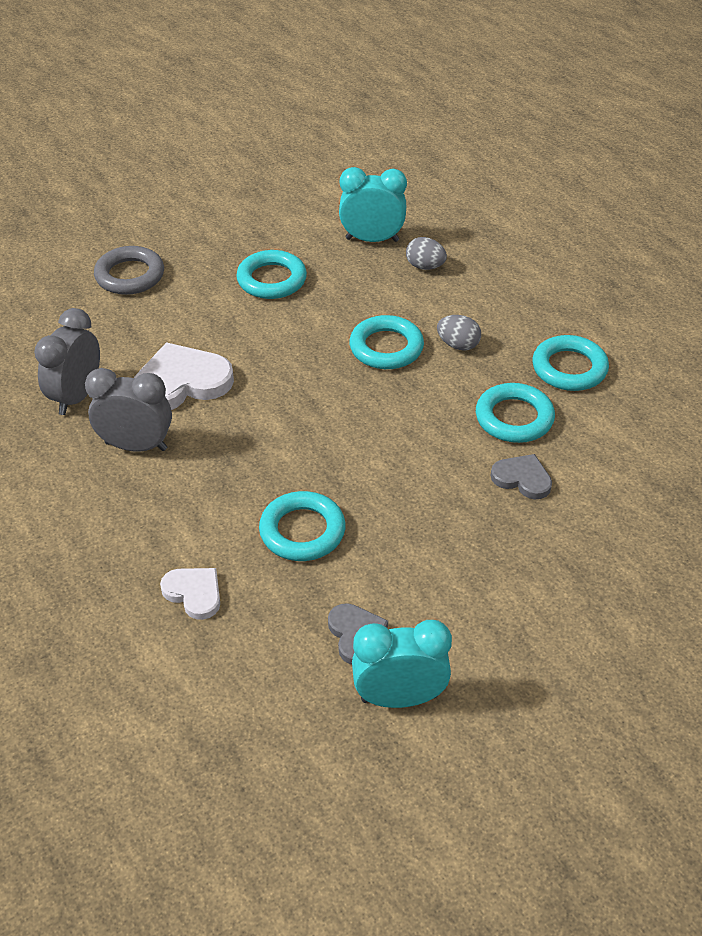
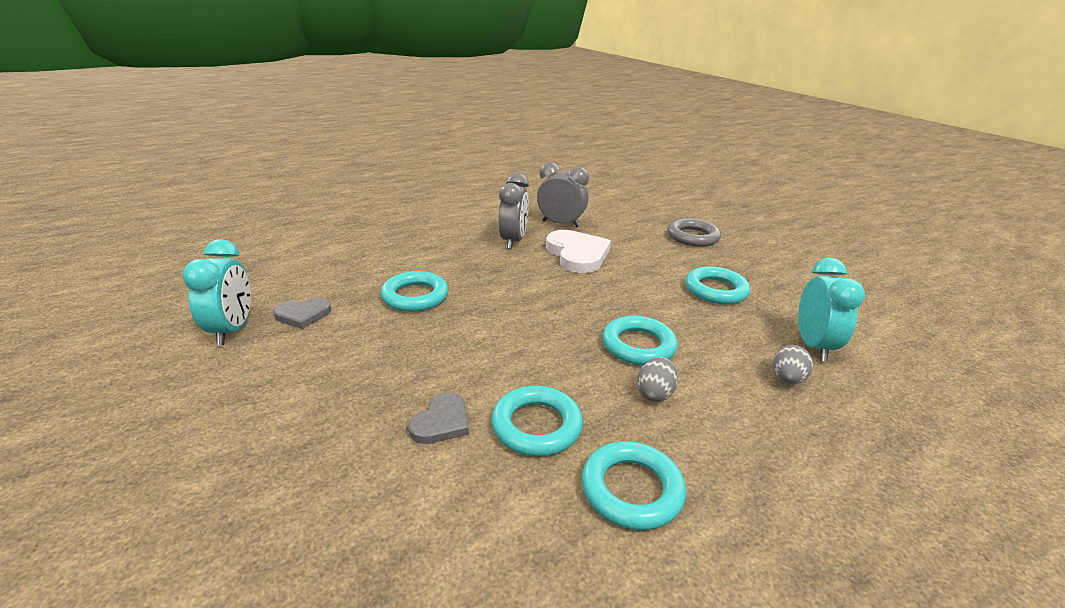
camera: 90 degrees right, 15 degrees down
(194, 593) = (376, 259): white heart -> none

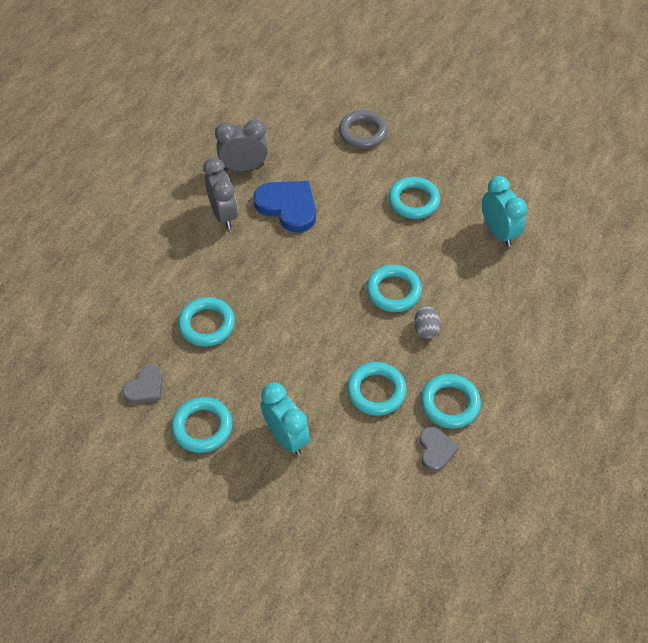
camera: 30 degrees left, 25 degrees up
(232, 330) = (112, 429): turquoise clock -> turquoise clock (286, 437)
(309, 367) = (202, 427): none -> turquoise ring
(441, 422) = (322, 419): grey heart -> grey heart (436, 450)
(577, 254) = (288, 207): white heart -> blue heart
(787, 379) = (493, 274): grey egg -> none

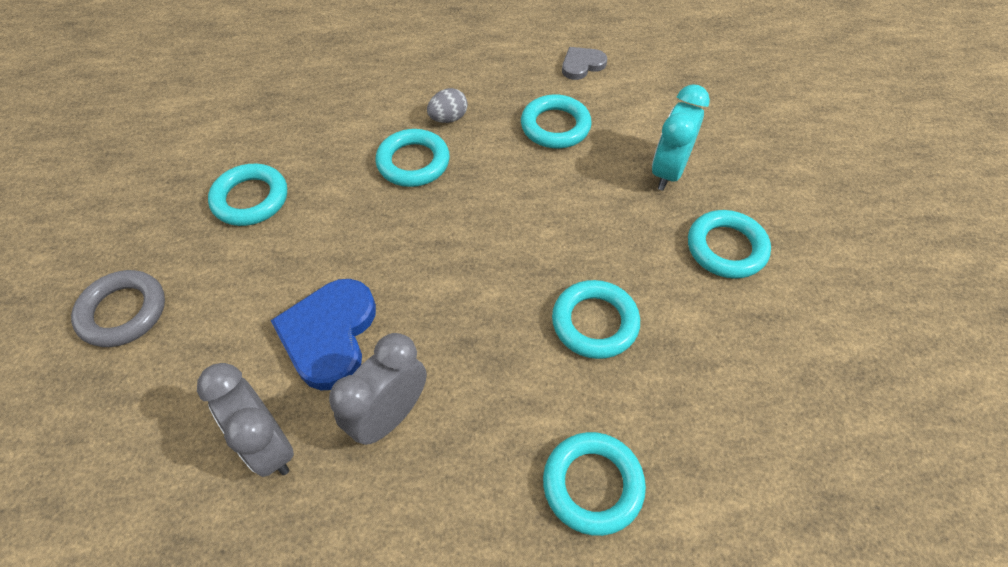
camera: 120 degrees left, 0 degrees up
(145, 387) = (735, 337): grey heart -> none
(450, 404) = (525, 72): turquoise ring -> turquoise ring (592, 485)
(498, 232) = (269, 108): turquoise clock -> none

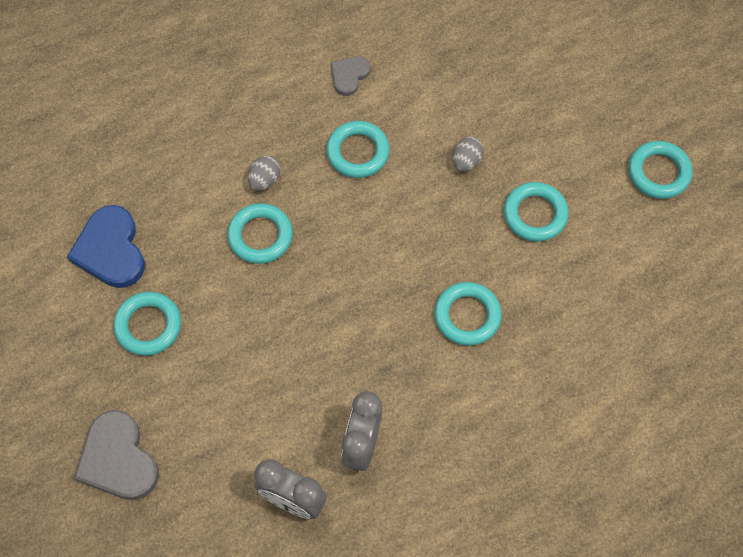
camera: 25 degrees left, 10 degrees up
(123, 312) = (118, 459): grey ring -> grey heart
(329, 335) = (285, 408): blue heart -> blue heart (111, 250)
(592, 485) = (515, 429): turquoise ring -> turquoise ring (658, 172)
(668, 172) = (466, 161): turquoise clock -> grey egg

